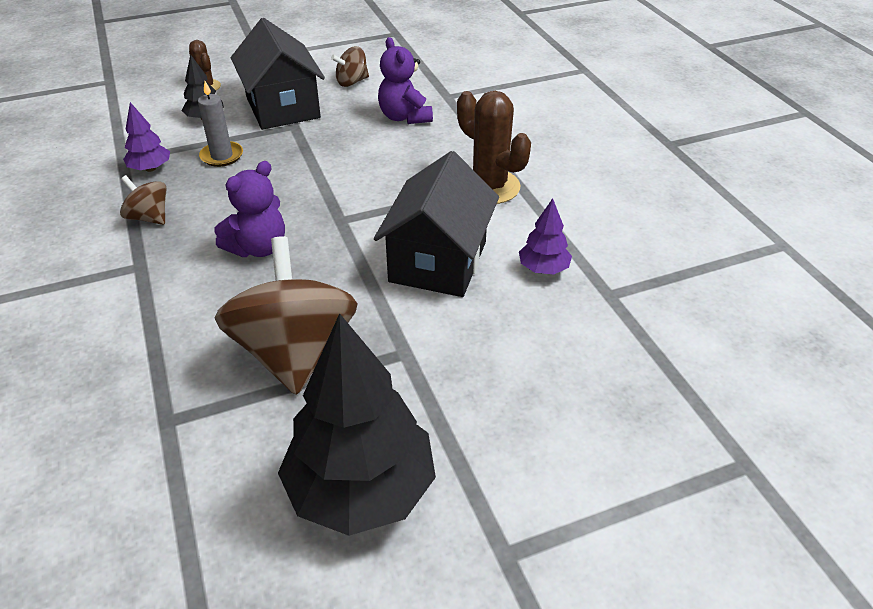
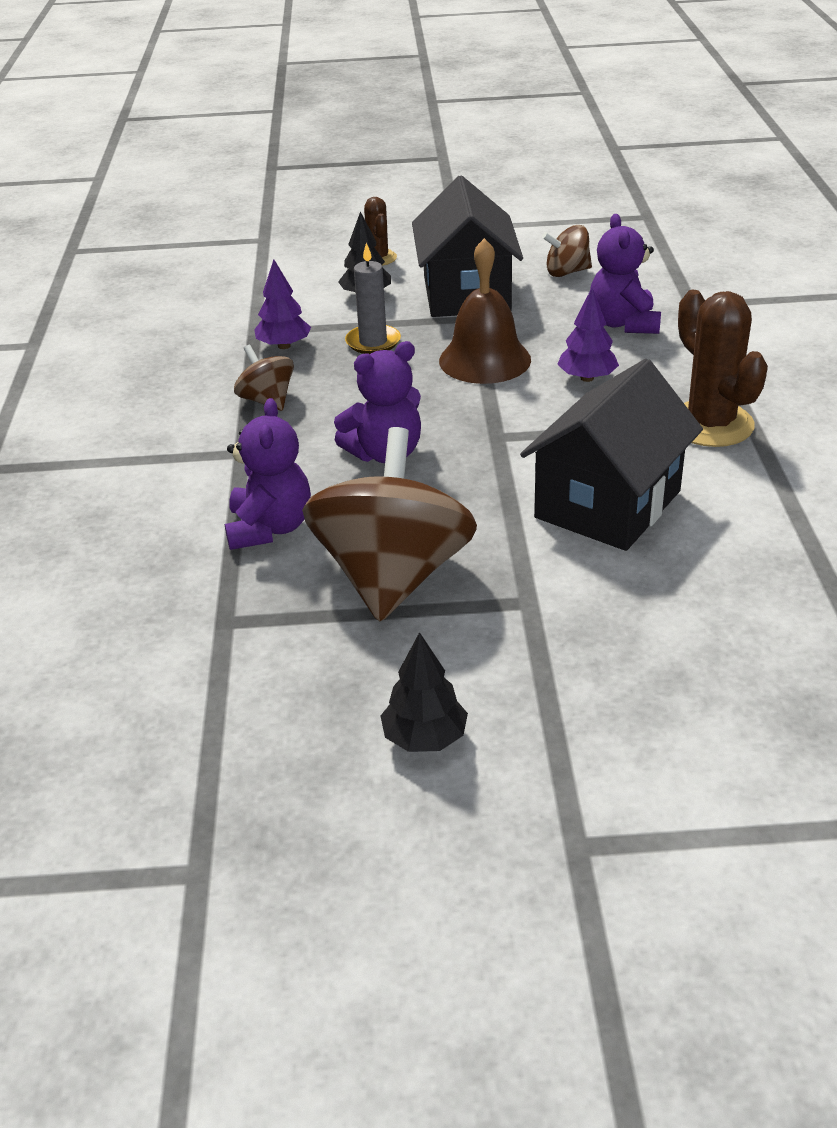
camera: 20 degrees right, 5 degrees down
(182, 329) = (269, 528): none -> purple teddy bear
(312, 159) = (485, 360): none -> brown bell
(361, 489) = (425, 738): black tree -> black tree, size x0.46
(543, 269) = (749, 535): purple tree -> purple tree (587, 378)

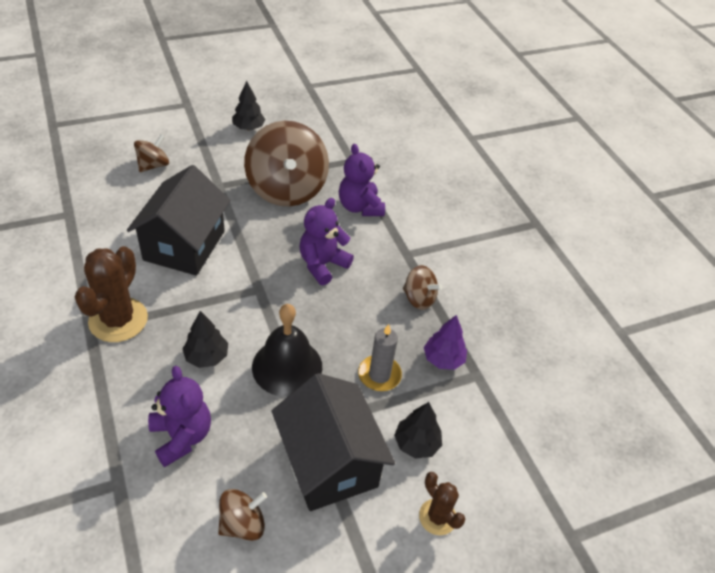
camera: 155 degrees right, 10 degrees up
(485, 360) = (287, 366): brown bell -> black bell
(587, 378) = (206, 357): purple tree -> black tree
(667, 663) = (153, 165): none -> brown spinning top
(710, 424) = (118, 320): brown cactus -> brown cactus turned 60 degrees clockwise

